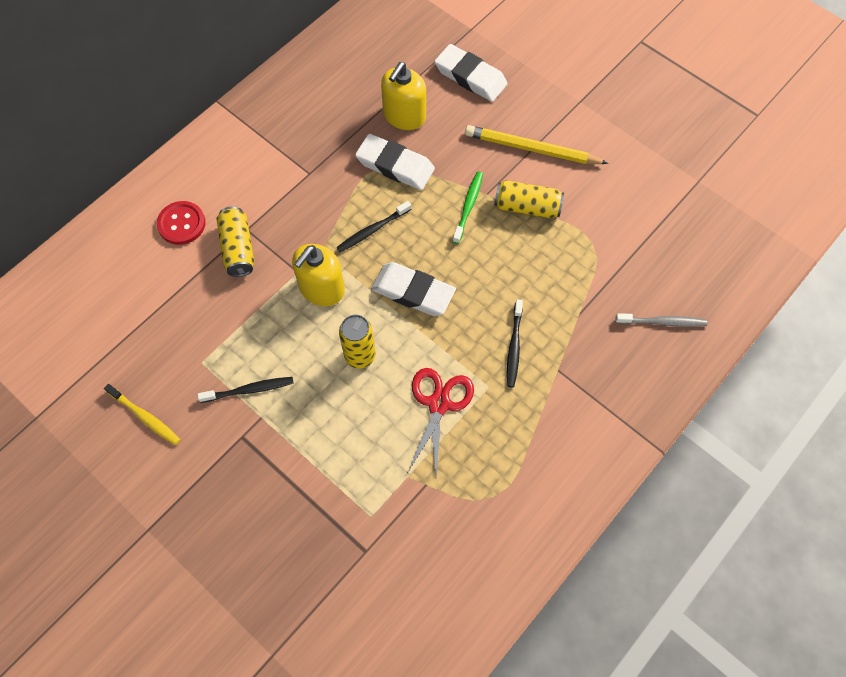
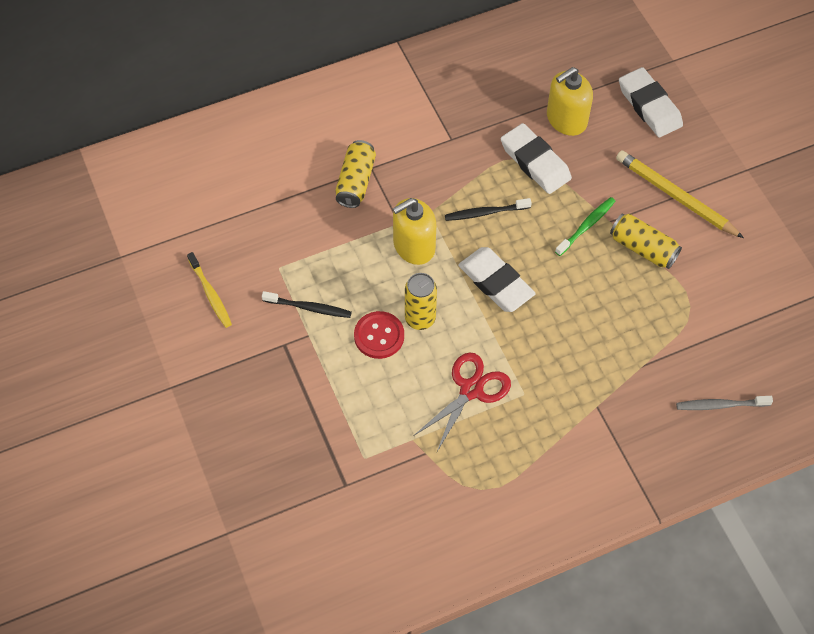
camera: 25 degrees right, 5 degrees down
(181, 224) = (316, 141): red button -> red button (379, 336)
(514, 346) = (566, 369): black toothbrush -> none
(662, 322) = (721, 405): grey toothbrush -> grey toothbrush turned 150 degrees clockwise

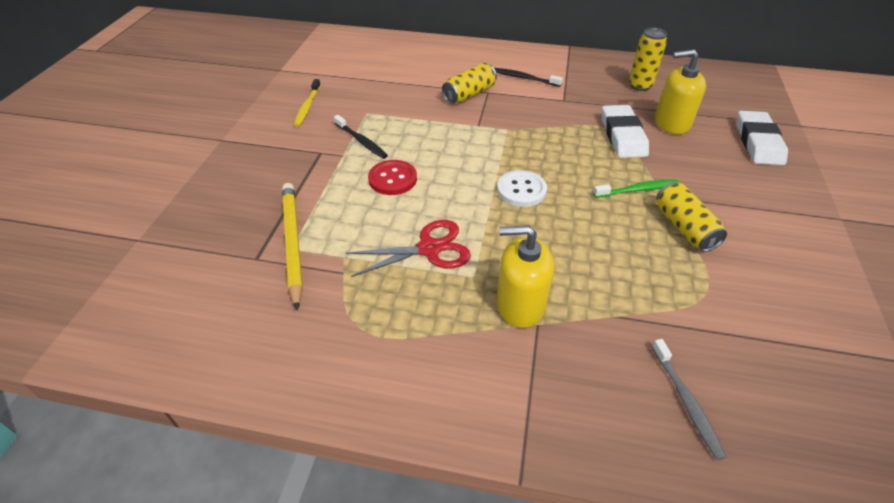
camera: 35 degrees right, 15 degrees down
(414, 246) = (476, 142): yellow soap dispenser -> yellow soap dispenser (520, 304)
(420, 319) = (435, 184): yellow can -> yellow can (640, 86)
(485, 213) = (553, 147): black toothbrush -> black toothbrush (525, 78)
(495, 282) = (521, 190): white eraser -> white button
(675, 196) = (745, 206): yellow pencil -> yellow pencil (292, 243)
(721, 405) = (686, 401): grey toothbrush -> grey toothbrush turned 135 degrees counterclockwise

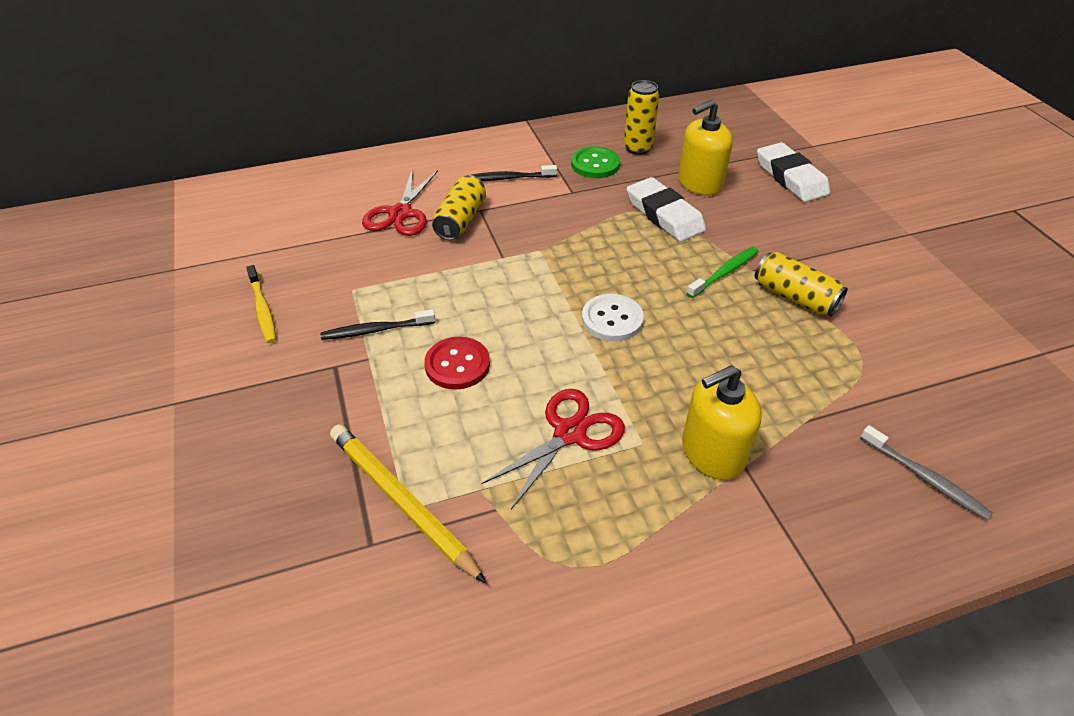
camera: 30 degrees left, 0 degrees up
(361, 141) = (376, 330): black toothbrush -> black toothbrush turned 150 degrees clockwise
(433, 79) = (400, 213): none -> red scissors
(596, 87) = (595, 164): none -> green button

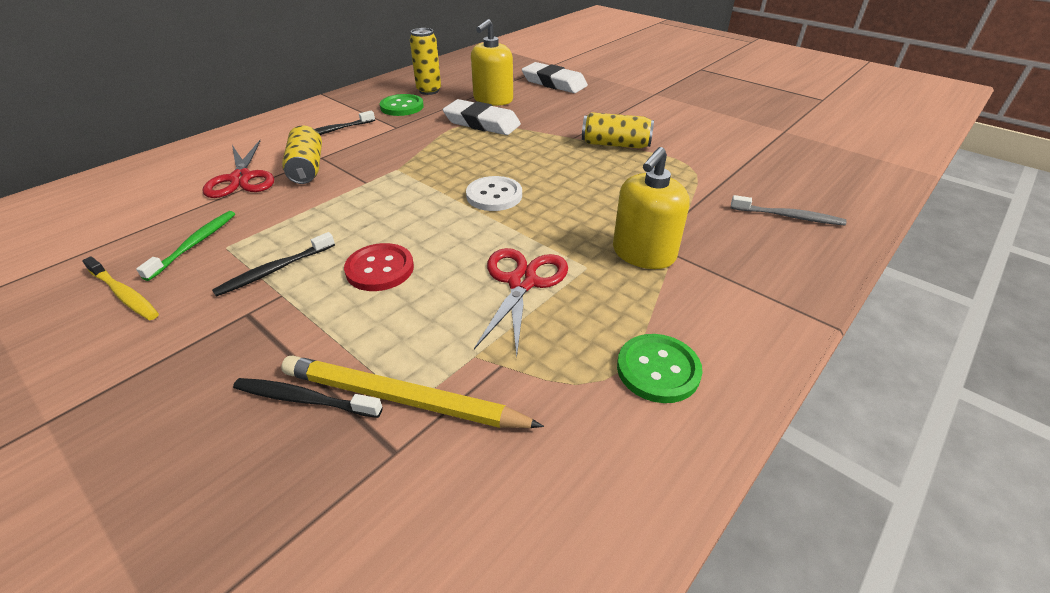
camera: 30 degrees left, 5 degrees down
(335, 466) = (305, 399): none -> black toothbrush
(626, 582) = (658, 370): none -> green button
(724, 273) = (555, 144): green toothbrush -> green toothbrush (194, 244)

